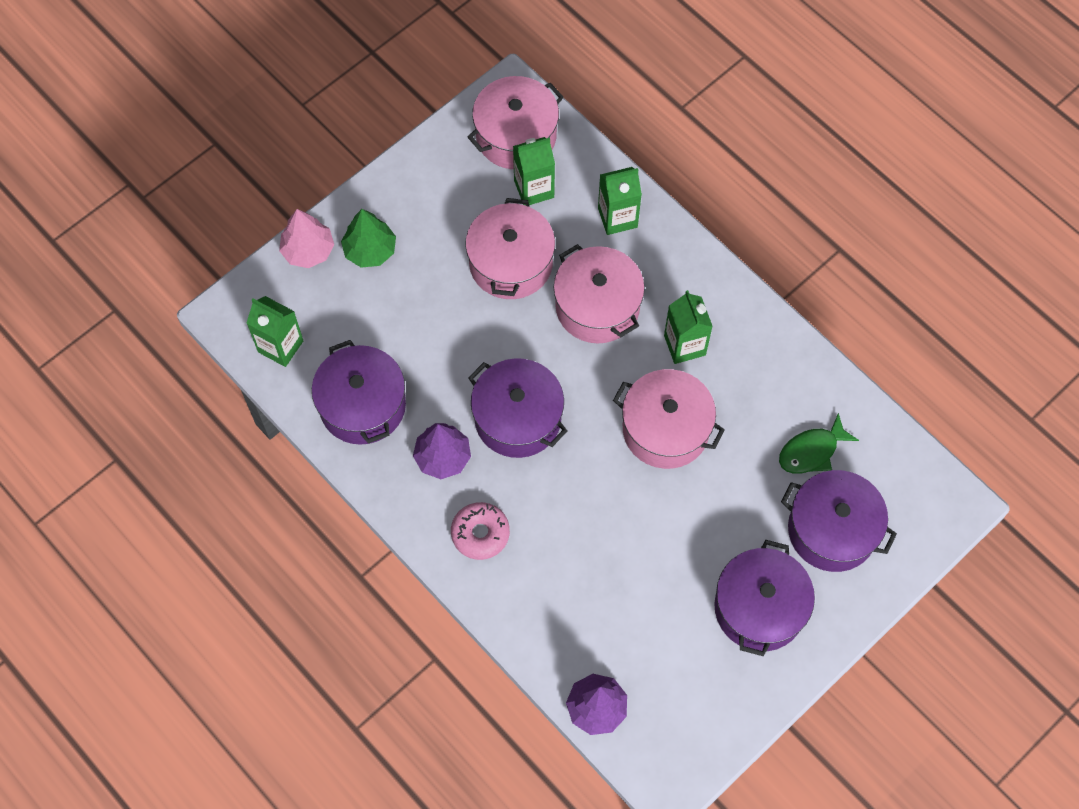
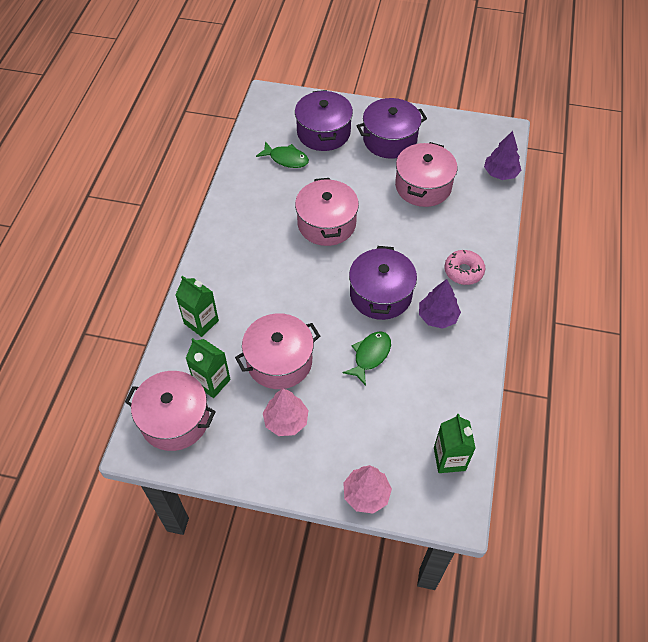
camera: 125 degrees left, 10 degrees down
(363, 405) = (445, 380): purple pot -> none
(370, 250) = (334, 453): green tree -> none
(438, 229) = (286, 420): none -> pink tree
(449, 353) = (370, 356): none -> green fish
(597, 306) = (274, 297): pink pot -> pink pot (423, 186)
(684, 345) = (266, 242): green carton -> none

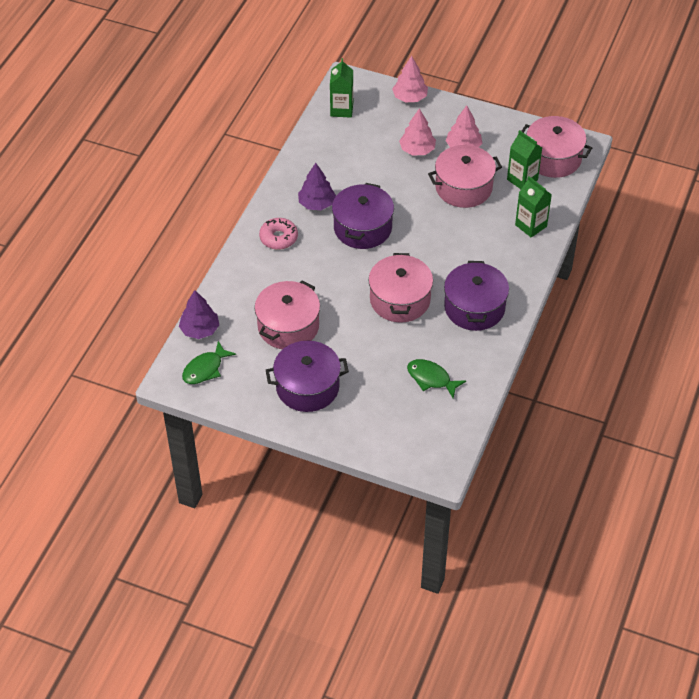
camera: 170 degrees left, 5 degrees down
(323, 132) = (382, 407): purple pot -> purple pot (474, 308)
(341, 407) = (417, 150): none -> pink tree
(370, 356) = (384, 182): green fish -> green fish (205, 369)

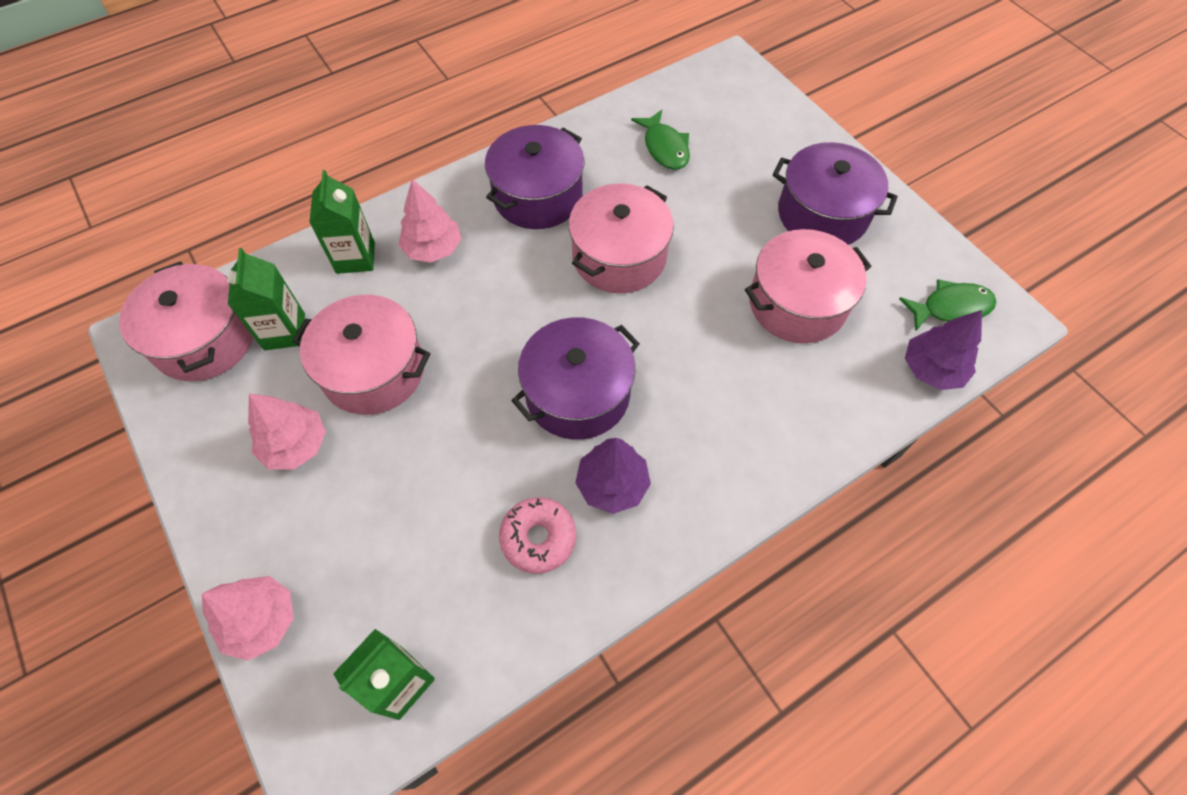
camera: 145 degrees left, 10 degrees up
(278, 238) = (718, 456): pink donut -> pink donut (538, 538)
(417, 150) = (366, 488): pink tree -> pink tree (433, 248)

